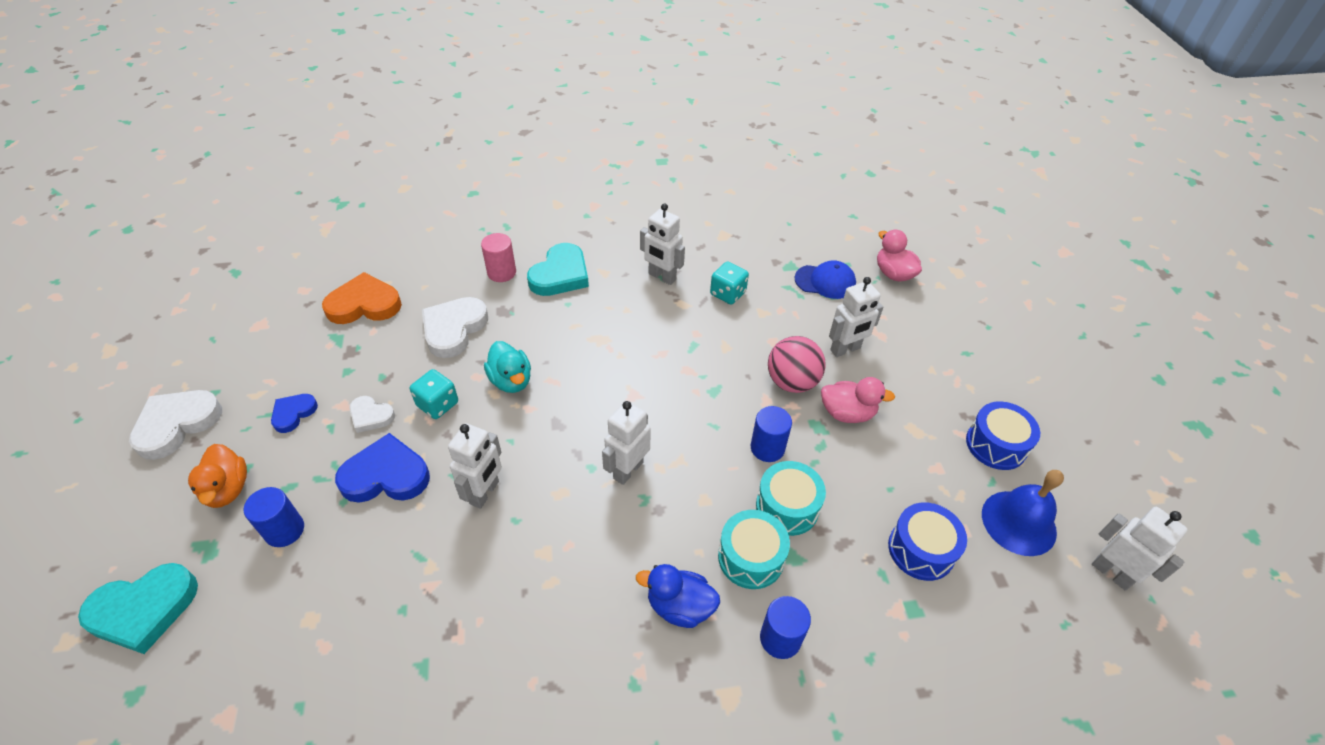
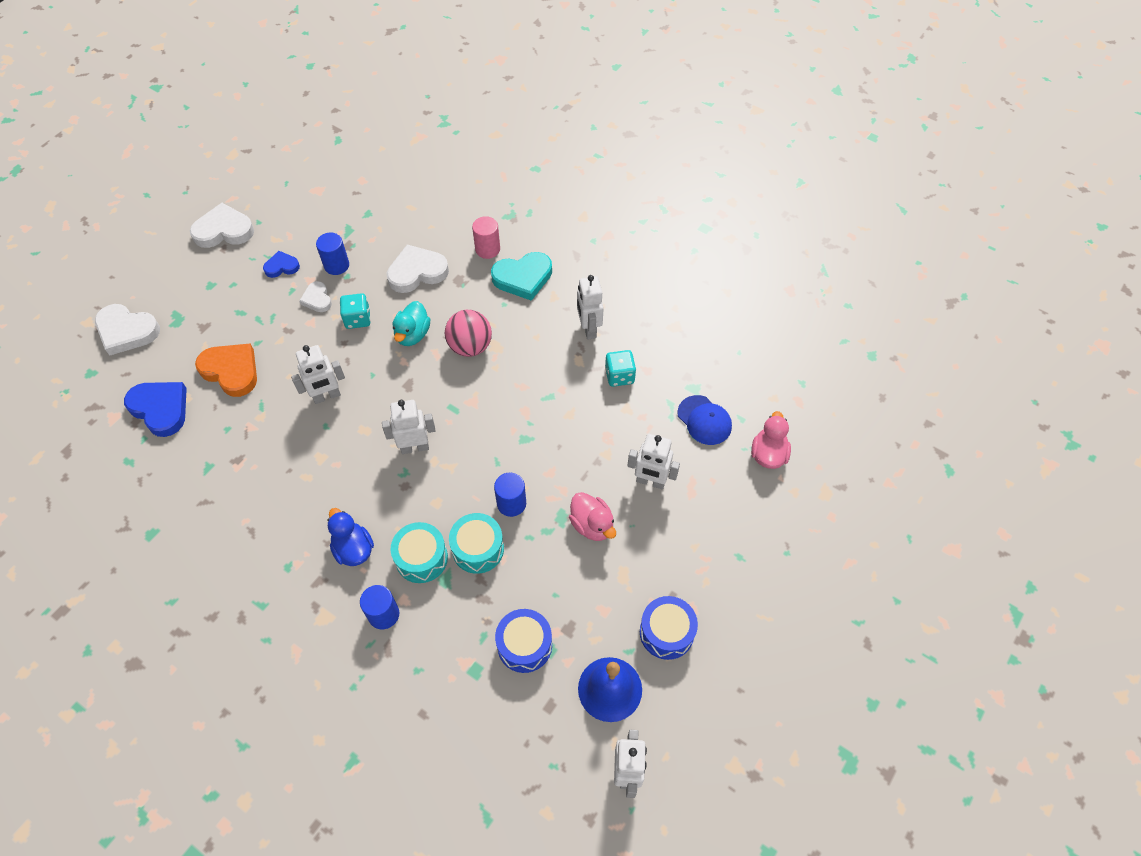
camera: 45 degrees right, 10 degrees up
(144, 610) = (127, 331): turquoise heart -> white heart
(227, 489) = (213, 291): orange duck -> none
(284, 530) = (217, 337): blue cylinder -> blue cylinder (336, 265)
(364, 304) = (385, 216): orange heart -> orange heart (231, 371)
(386, 475) = (290, 344): blue heart -> blue heart (160, 409)
(792, 382) = (582, 474): pink ball -> pink ball (470, 346)

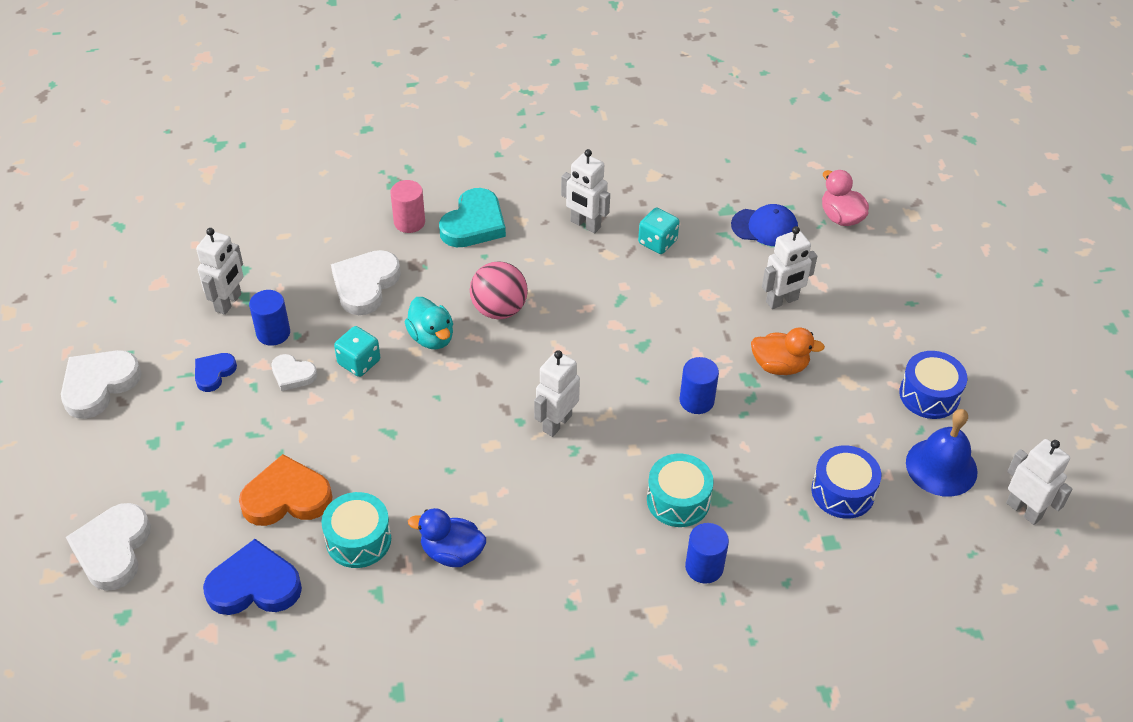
camera: 45 degrees left, 10 degrees down
(127, 331) = (113, 549): white heart -> white heart turned 120 degrees clockwise
(327, 396) = (417, 445): white robot -> white robot (229, 302)
(353, 549) = (610, 542): blue duck -> blue duck (452, 552)
(478, 549) = (714, 455): turquoise drum -> turquoise drum (358, 540)
(592, 525) = (779, 366): pink duck -> orange duck

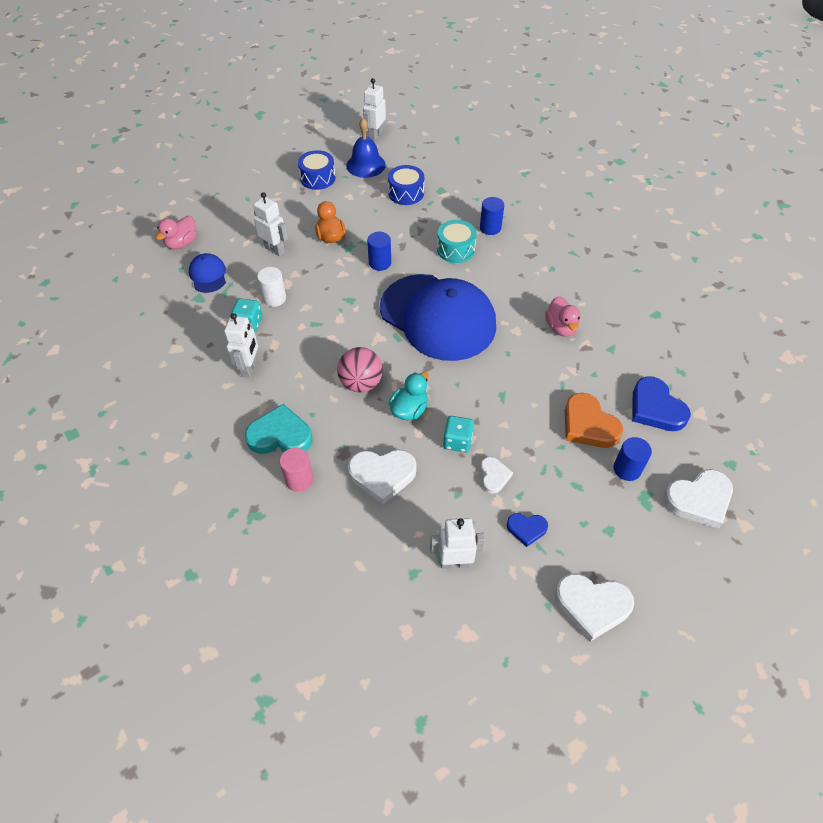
camera: 115 degrees left, 5 degrees up
(273, 333) = (465, 511): blue cylinder -> blue cylinder (627, 469)
(358, 540) = (587, 373): turquoise drum -> none
(452, 552) = (561, 327): blue duck -> pink duck
(556, 423) = (438, 317): white robot -> blue cap
(687, 275) = (274, 298): none -> white cylinder

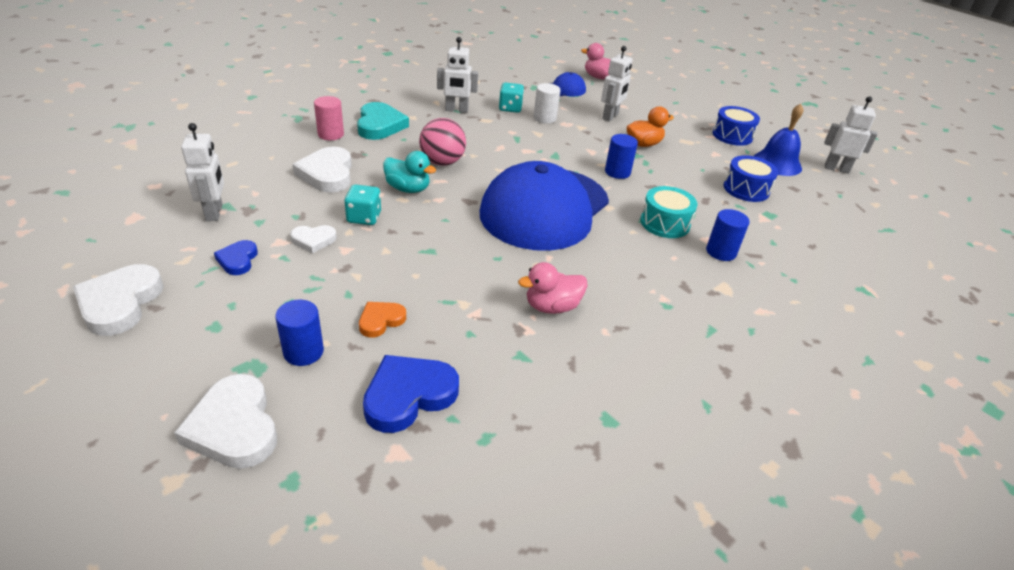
camera: 80 degrees right, 15 degrees down
(588, 425) = (381, 320): orange heart -> orange heart, size x0.57

